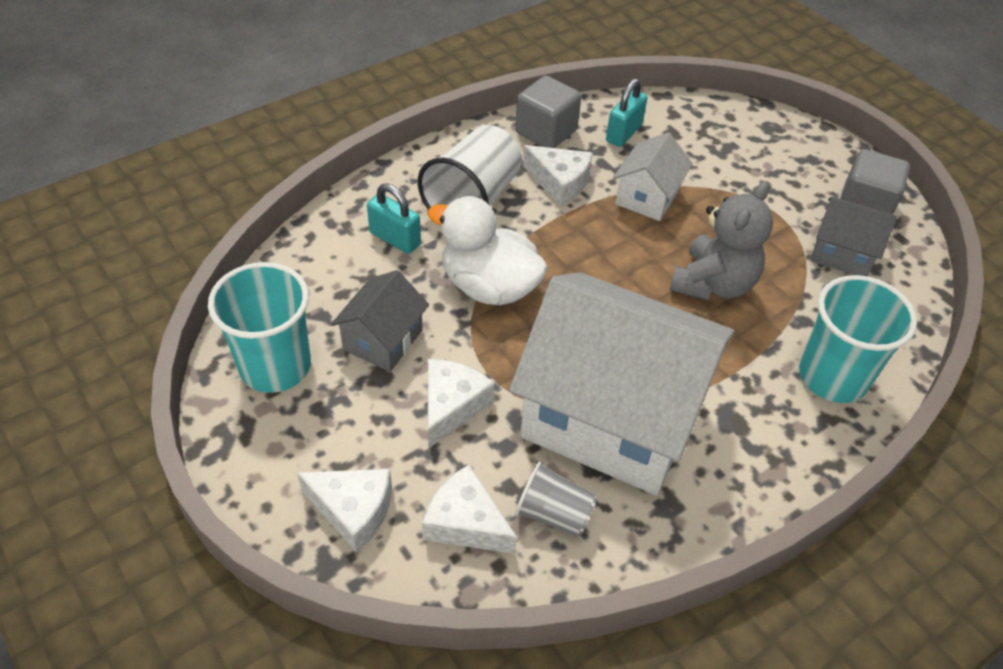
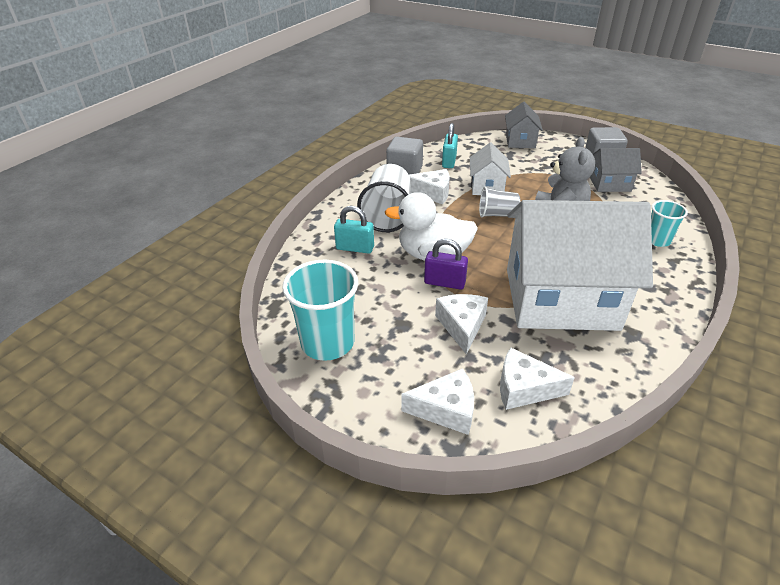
camera: 20 degrees left, 10 degrees down
(383, 339) = (389, 304): grey house -> grey house (520, 141)
(474, 334) = (444, 282): none -> purple padlock
(554, 513) = (572, 363): grey cup -> grey cup (497, 214)
(832, 377) = (657, 240): turquoise cup -> turquoise cup, size x0.57

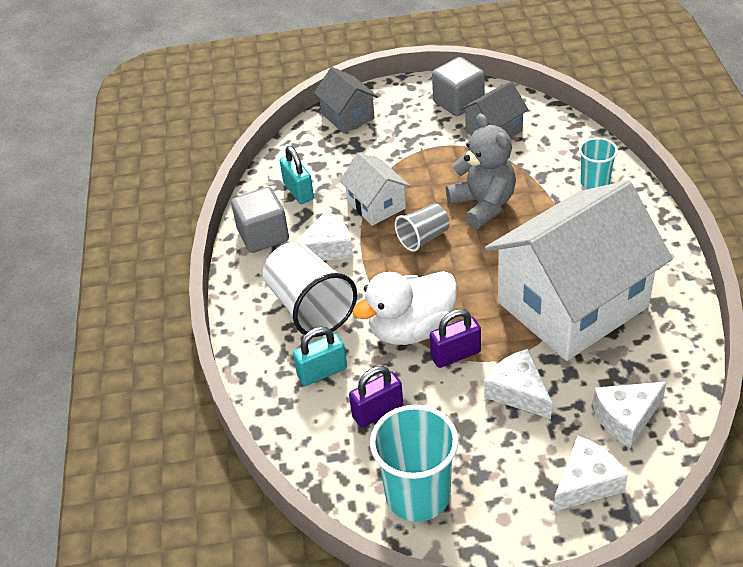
camera: 35 degrees left, 5 degrees up
(360, 285) = (377, 412): none -> purple padlock

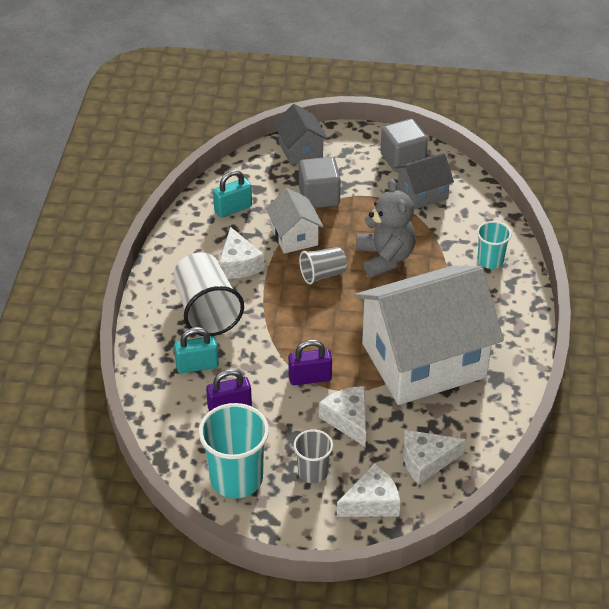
camera: 10 degrees right, 0 degrees up
(263, 235) = (189, 240): grey cube -> grey cube (319, 196)
(298, 191) = (233, 209): turquoise padlock -> turquoise padlock turned 75 degrees clockwise
(327, 248) = (238, 264): white cheese -> white cheese turned 90 degrees clockwise
(411, 329) = (282, 349): white duck -> none
(504, 464) = (313, 472): none -> grey cup

